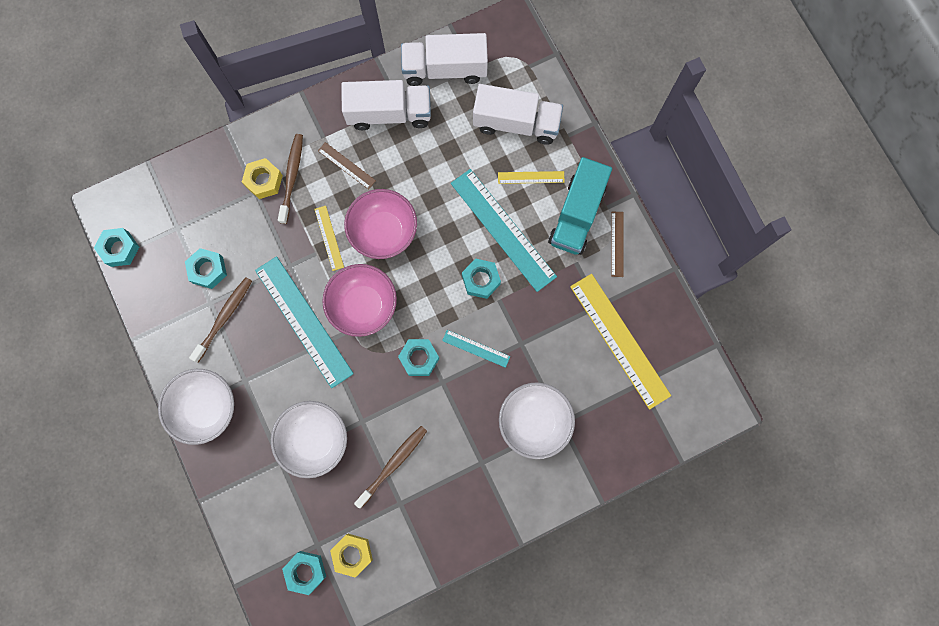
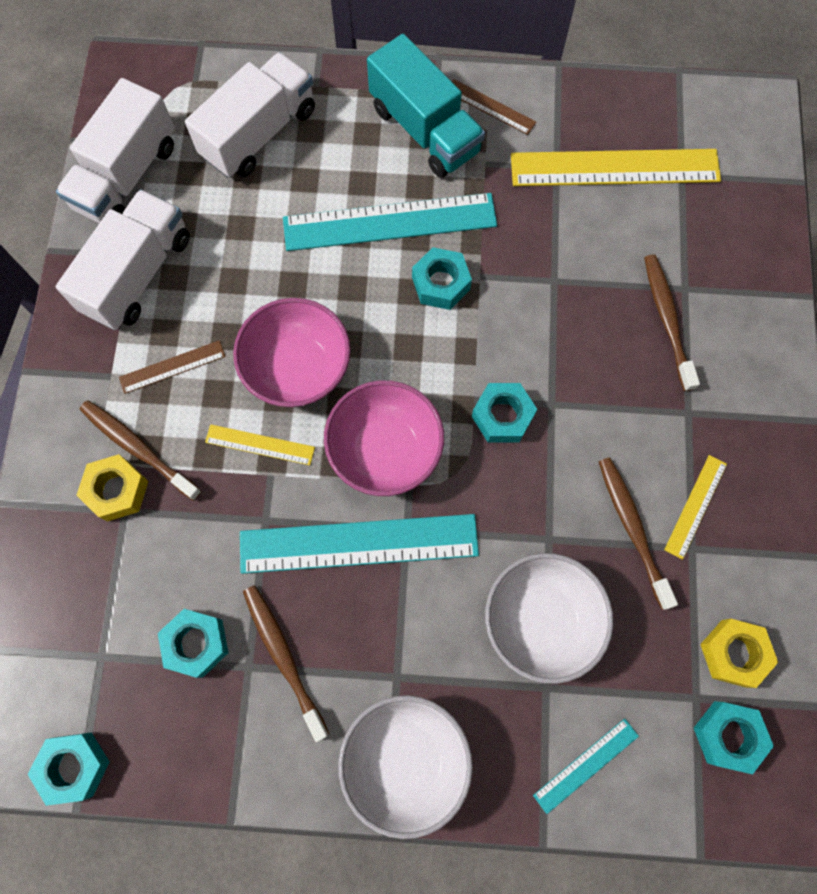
camera: 60 degrees left, 5 degrees down
(476, 348) = (529, 338): turquoise ruler -> turquoise ruler (586, 765)
(531, 177) = (342, 154): yellow ruler -> yellow ruler (695, 506)
(534, 422) = (667, 320): white bowl -> brown toothbrush

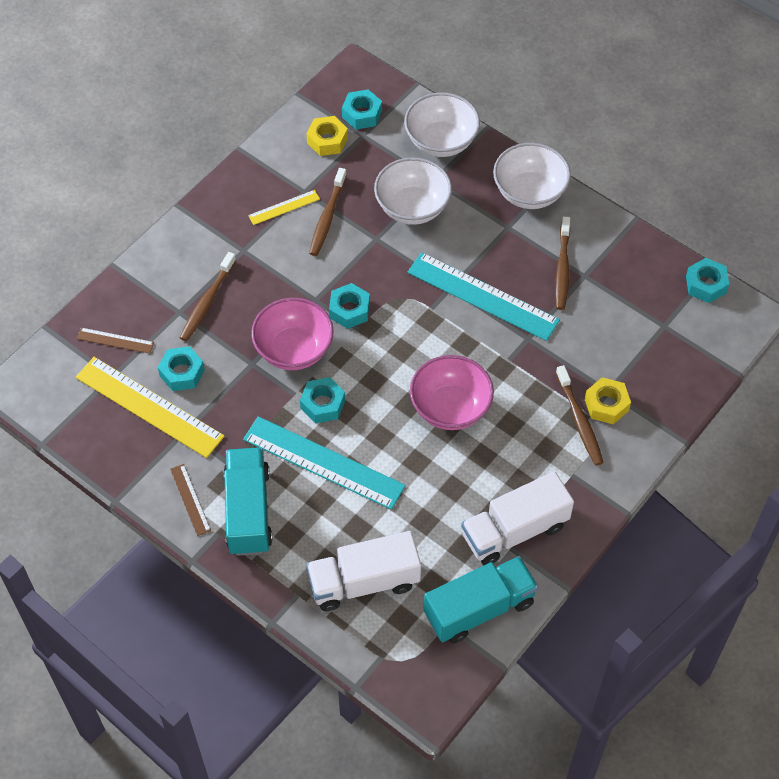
camera: 145 degrees left, 15 degrees down
(127, 176) = (479, 609): white truck -> turquoise truck
(172, 367) = (528, 456): brown ruler -> brown ruler (115, 340)
(196, 643) = (606, 301): turquoise nut -> turquoise nut (182, 373)
(260, 444) = (504, 379): yellow ruler -> none
(385, 450) = (431, 333): pink bowl -> pink bowl (294, 350)
(586, 765) = (441, 141): turquoise ruler -> white bowl

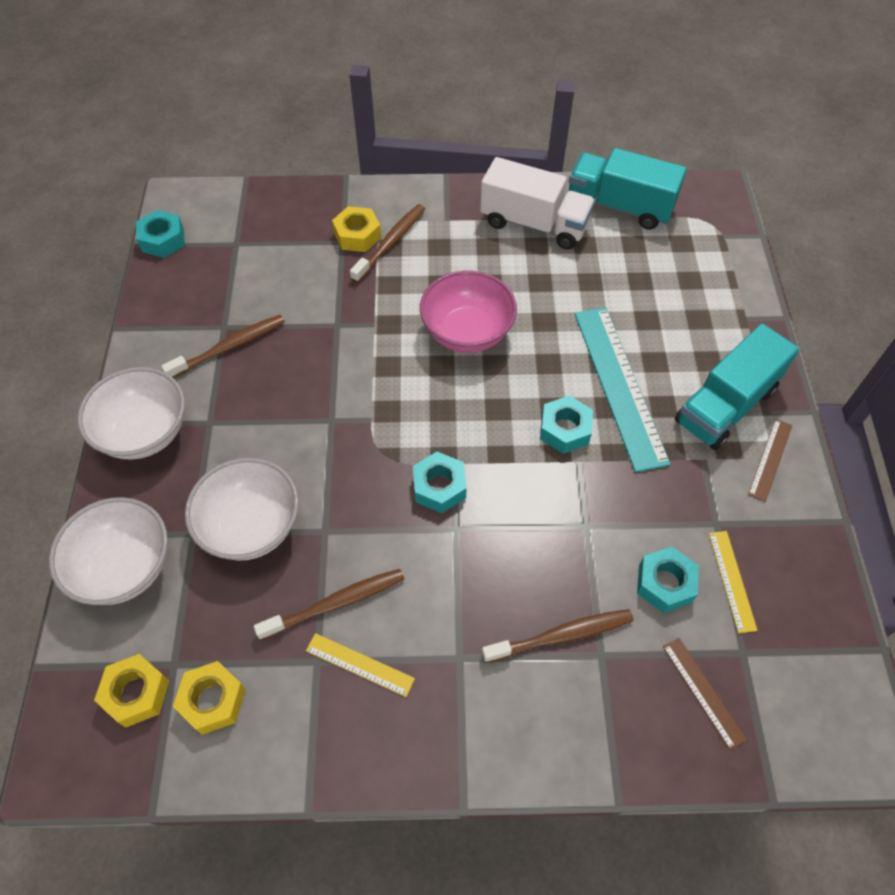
camera: 130 degrees left, 0 degrees up
(149, 407) = (732, 580): yellow ruler -> yellow ruler, size x0.47
(294, 350) = (533, 500): pink bowl -> none
(362, 114) = (136, 693): turquoise nut -> yellow nut
(364, 582) = (684, 284): white truck -> none
(482, 296) = (319, 387): turquoise ruler -> none

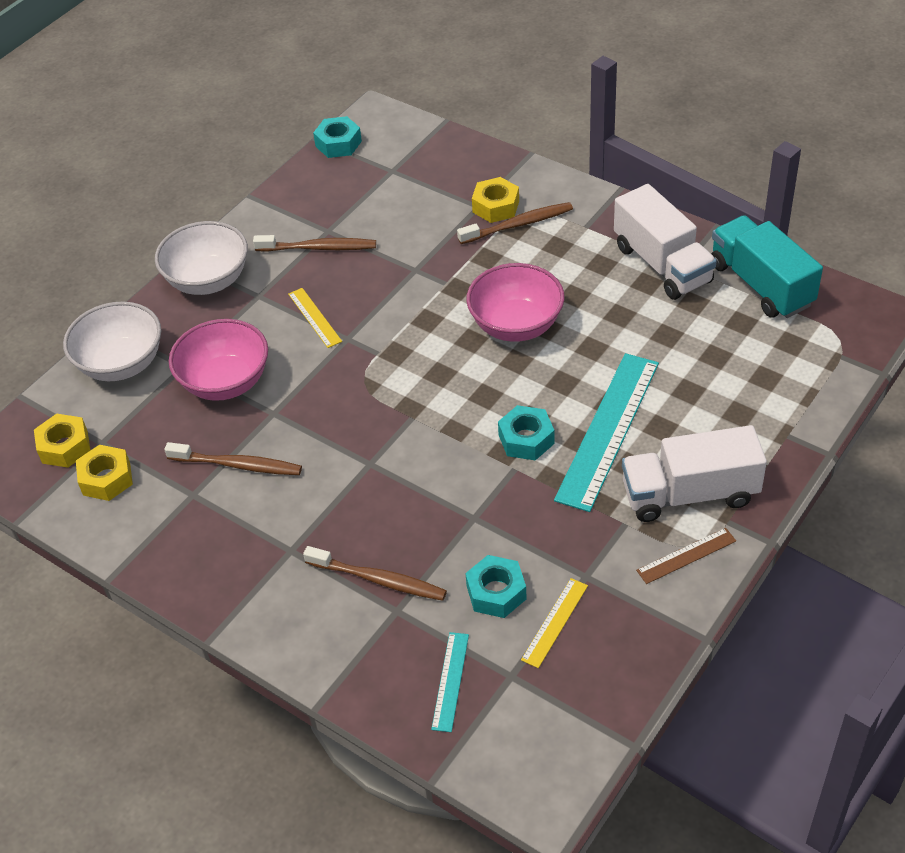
camera: 40 degrees right, 10 degrees down
(251, 526) = (225, 382): white bowl -> pink bowl
(360, 664) = (219, 513): yellow ruler -> yellow ruler (314, 317)
(439, 487) = (384, 428): turquoise nut -> none
(703, 692) = (450, 681): brown ruler -> turquoise ruler
(725, 405) = (689, 494): turquoise truck -> white truck

